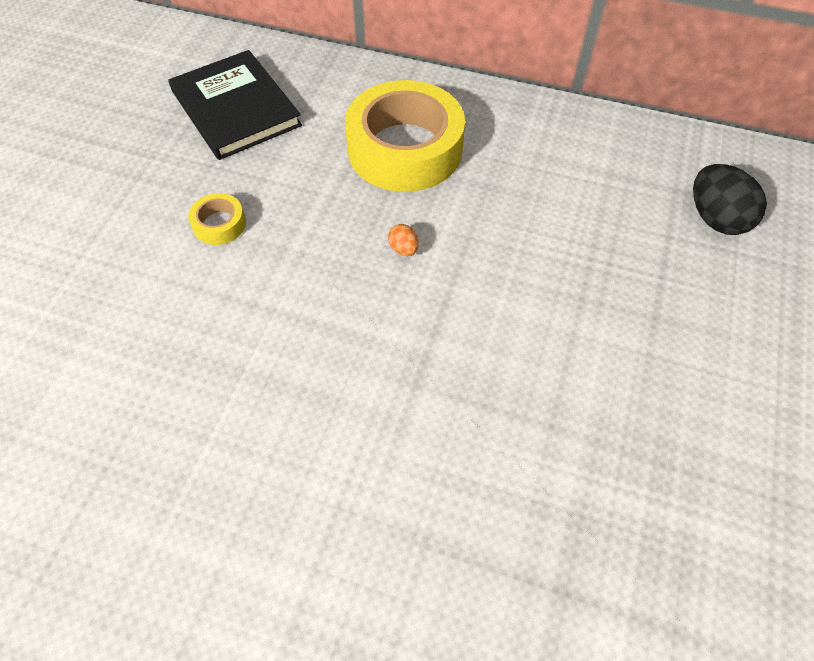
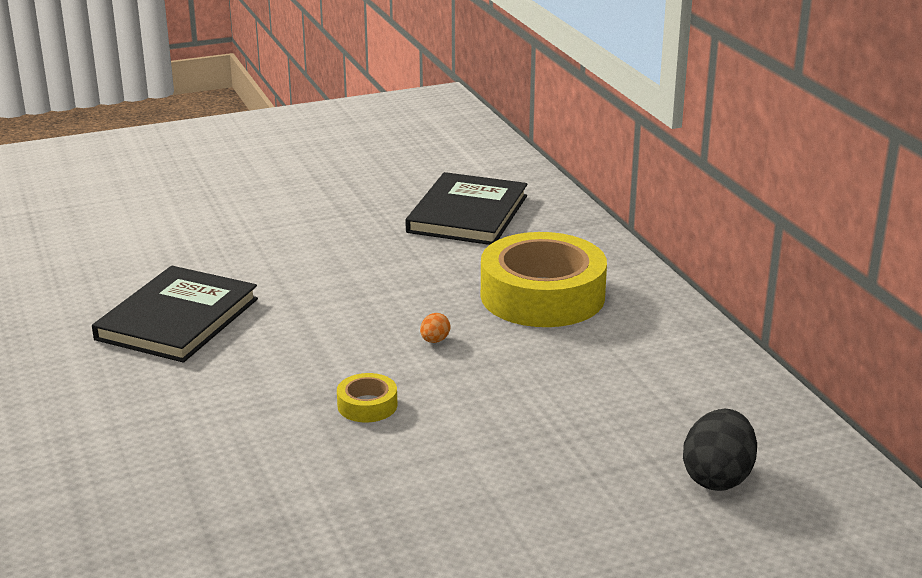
camera: 50 degrees right, 30 degrees down
(175, 403) = (177, 319): none -> black book
(219, 224) = (347, 261): yellow tape -> yellow tape (367, 405)

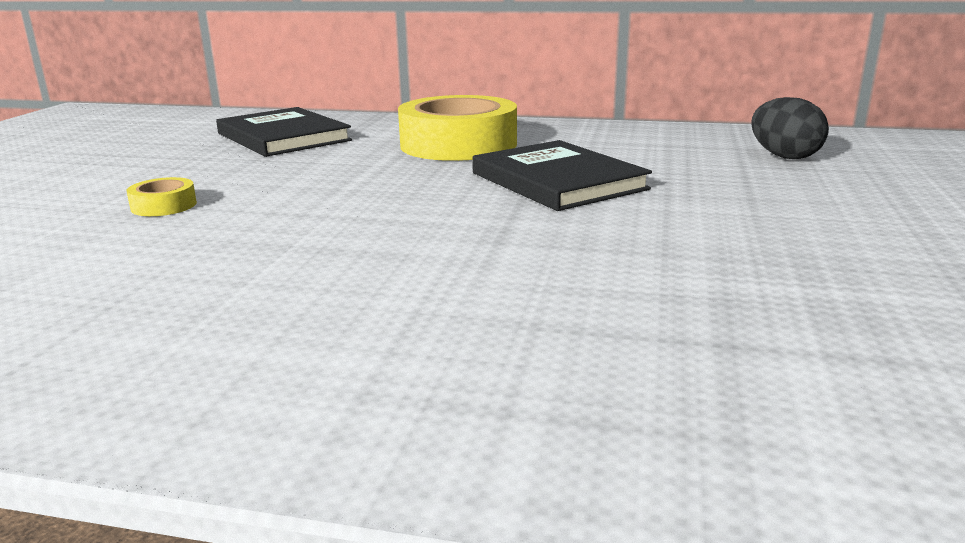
camera: 55 degrees left, 5 degrees down
(177, 319) = (207, 266): black book -> black book (557, 181)
(367, 405) = (541, 223): yellow tape -> yellow tape (164, 206)
(435, 340) = (467, 182): orange egg -> none

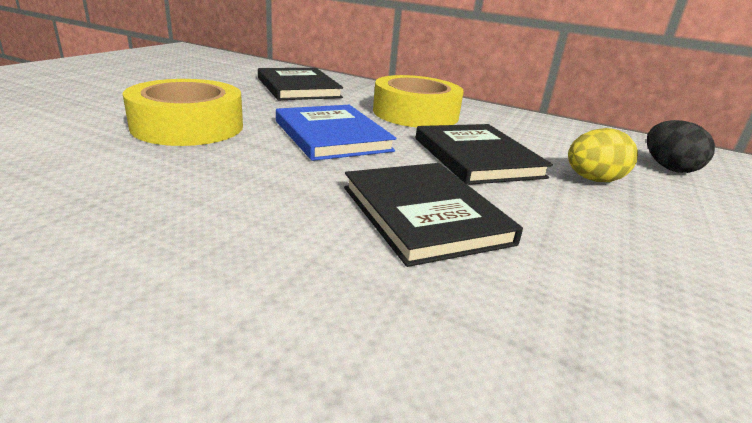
camera: 10 degrees right, 5 degrees up
(164, 206) = (188, 126): yellow tape -> yellow tape, size x2.37
(364, 186) = (332, 136): none -> blue book
(522, 248) = (424, 214): none -> black book
(702, 183) = (593, 180): none -> yellow egg

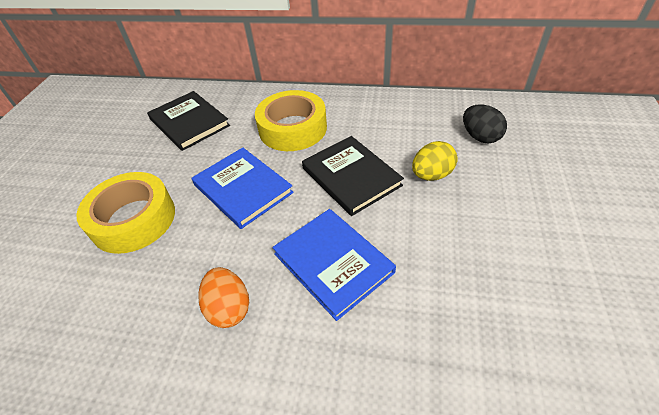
camera: 10 degrees left, 20 degrees up
(253, 215) = (229, 308): none -> orange egg
(424, 214) = (333, 263): black book -> blue book

